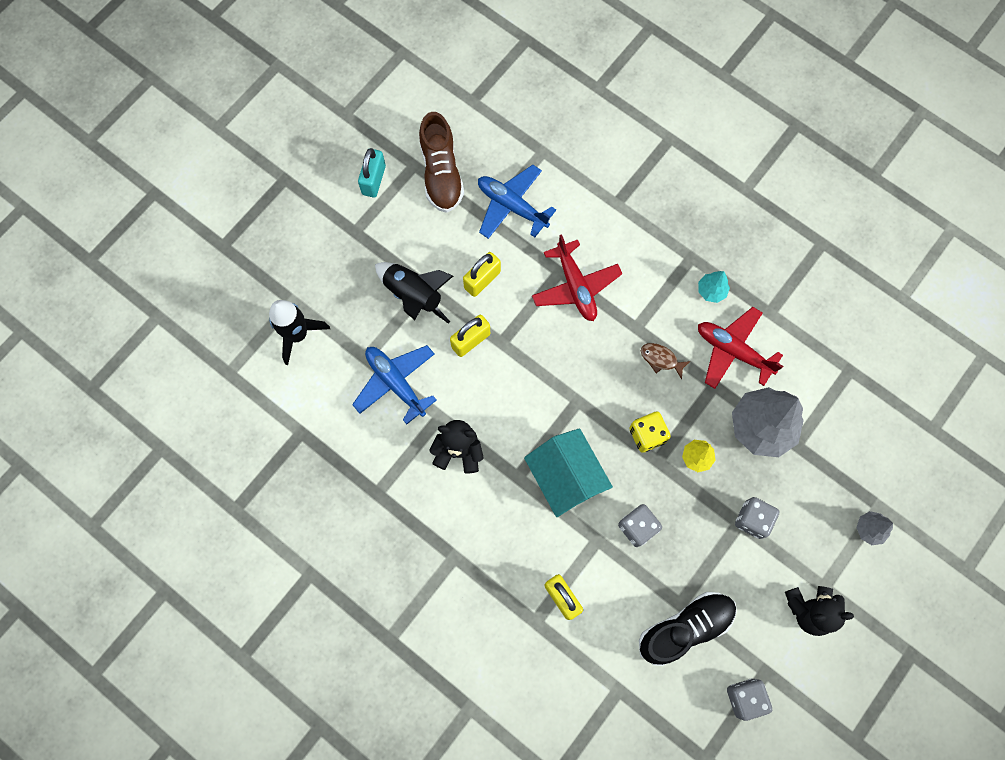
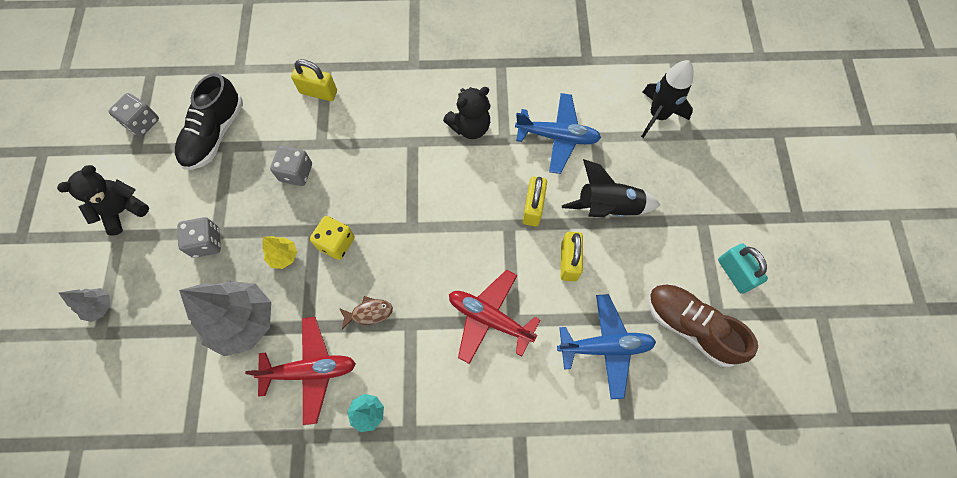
camera: 140 degrees right, 5 degrees down
(565, 477) = (377, 166): turquoise house -> none

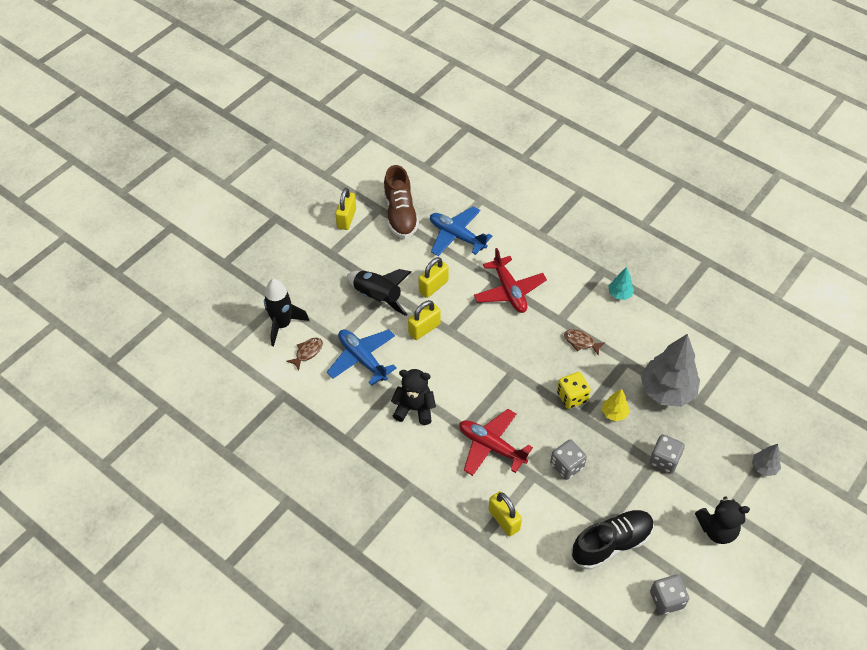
camera: 140 degrees left, 15 degrees down
(310, 370) = (640, 336): red plane -> red plane (491, 446)
(609, 107) = (307, 352): none -> brown fish
(734, 273) = (346, 218): turquoise padlock -> yellow padlock

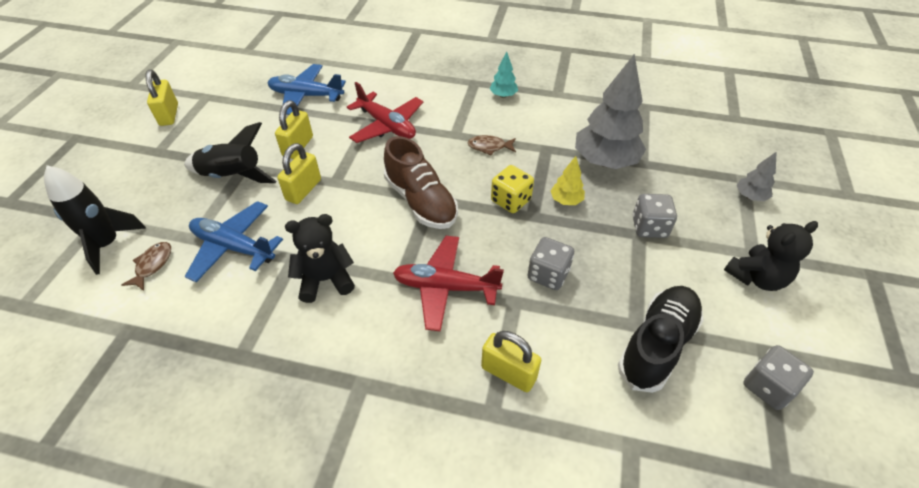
camera: 25 degrees left, 5 degrees down
(400, 214) = (233, 94): brown shoe -> brown shoe (421, 201)

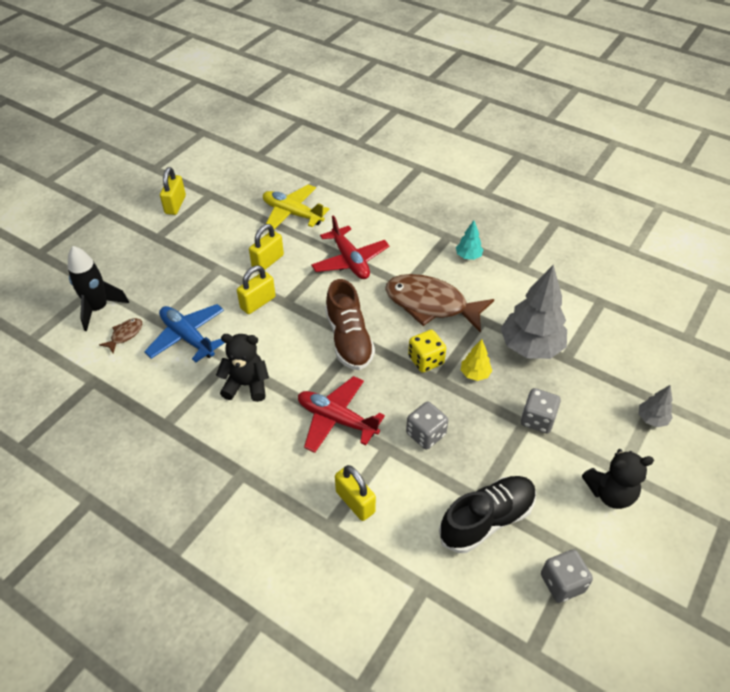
camera: 20 degrees right, 0 degrees up
(232, 176) = (206, 275): black rocket -> none
(306, 96) = (292, 214): blue plane -> yellow plane
(489, 147) = (431, 304): brown fish -> brown fish, size x2.37

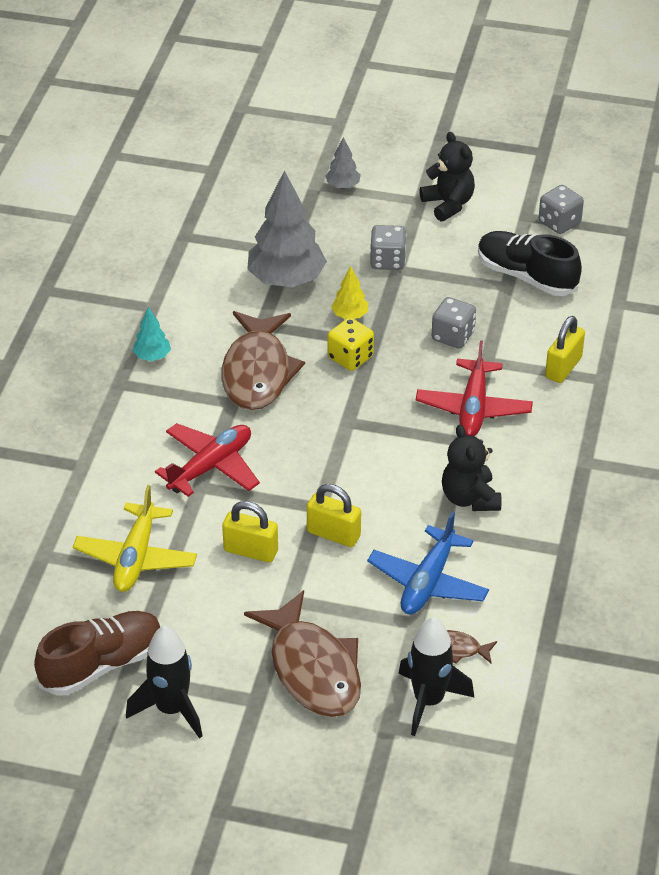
camera: 110 degrees left, 5 degrees down
(160, 265) = (312, 669): none -> brown fish
(175, 205) = (171, 709): yellow padlock -> black rocket
(349, 339) = (352, 429): brown shoe -> brown shoe (101, 664)

